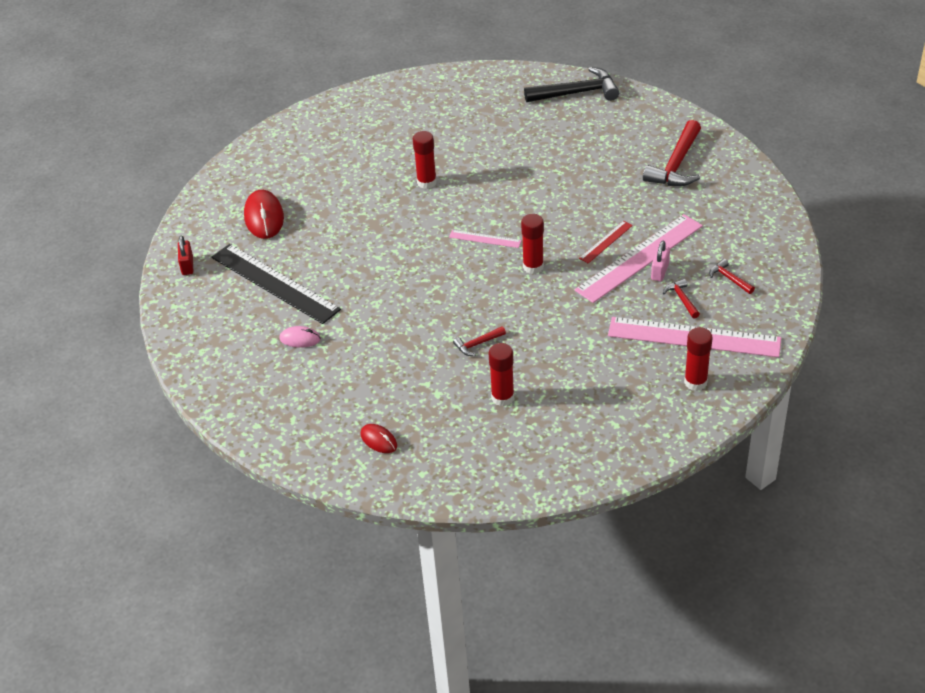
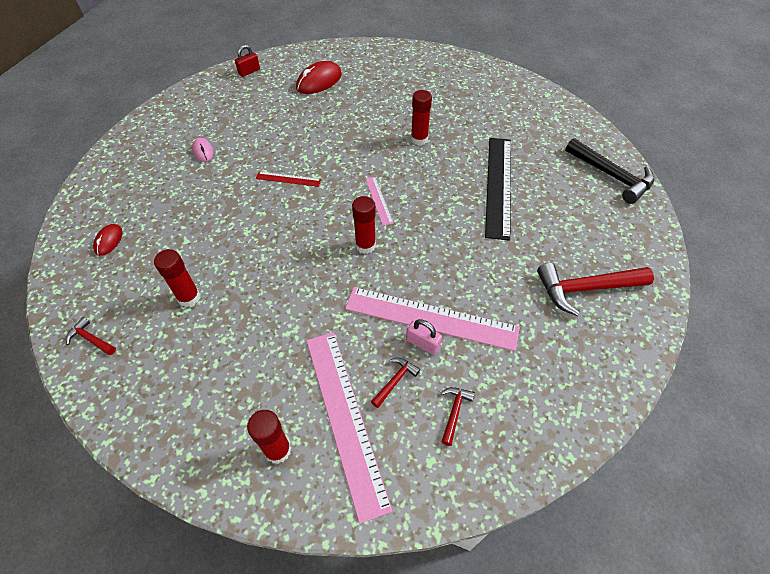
camera: 55 degrees right, 10 degrees up
(274, 283) = (255, 115): black ruler -> black ruler (498, 185)
(477, 344) = (247, 252): red hammer -> red hammer (91, 339)
(606, 242) = (434, 282): red ruler -> red ruler (288, 179)
(659, 271) = (422, 343): pink padlock -> pink padlock turned 45 degrees clockwise

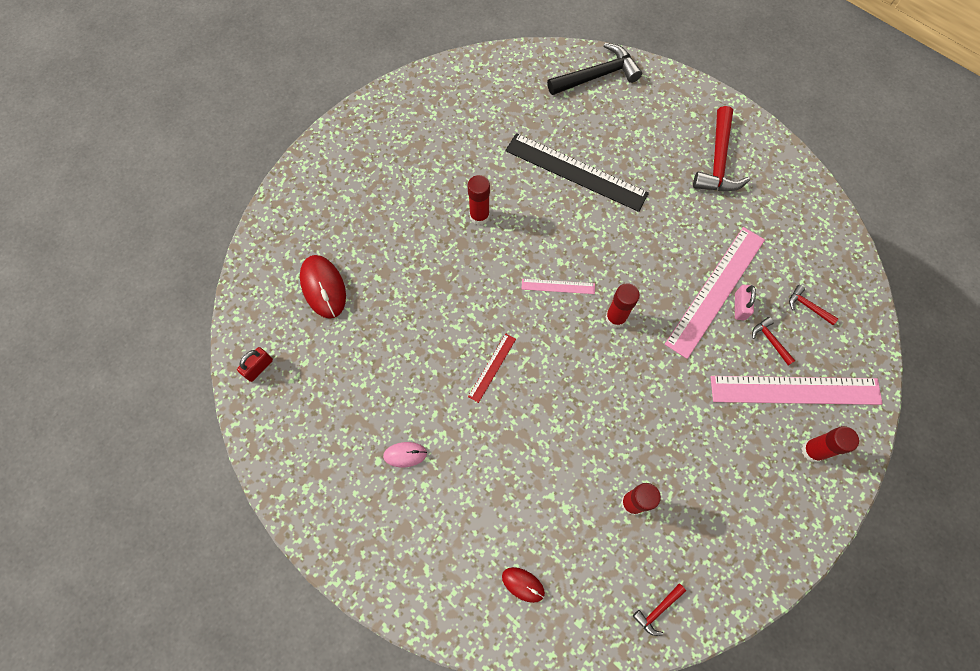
camera: 70 degrees left, 15 degrees up
(249, 72) = (259, 368): red padlock -> red padlock turned 60 degrees clockwise
(422, 343) = (739, 306): pink padlock -> pink padlock turned 45 degrees counterclockwise

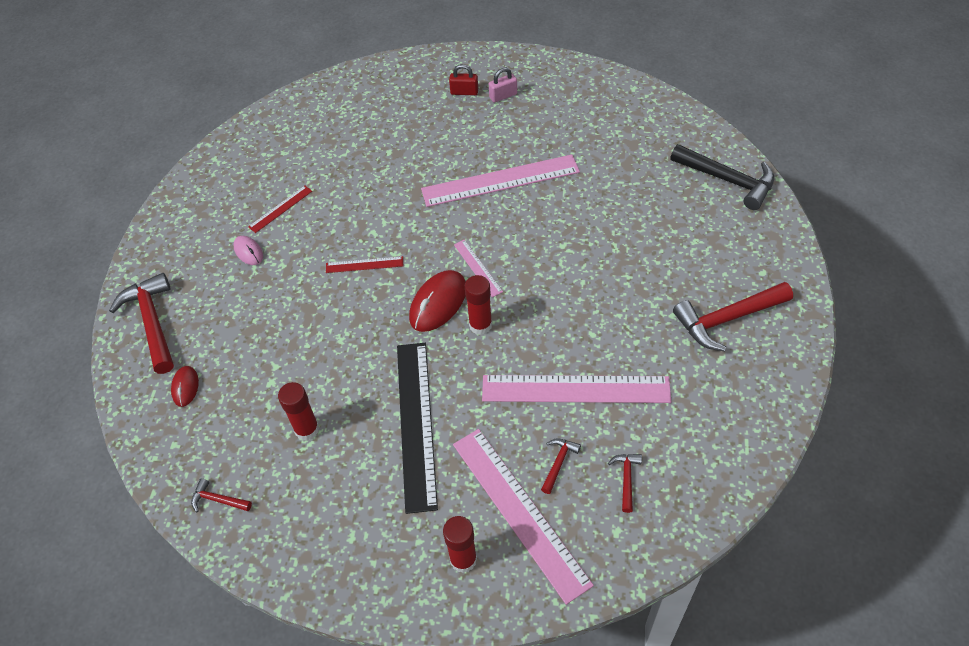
camera: 60 degrees right, 15 degrees down
(259, 368) = (261, 131): red padlock -> red padlock (464, 92)
(323, 287) = (354, 127): red mouse -> red mouse (438, 303)
(374, 401) = (280, 209): none -> red ruler
(426, 581) = (152, 322): none -> red hammer
(479, 216) = (500, 180): red glue stick -> pink ruler
(575, 172) = (606, 219): black ruler -> black ruler (416, 423)
(739, 306) = (575, 418): pink padlock -> pink padlock (503, 96)

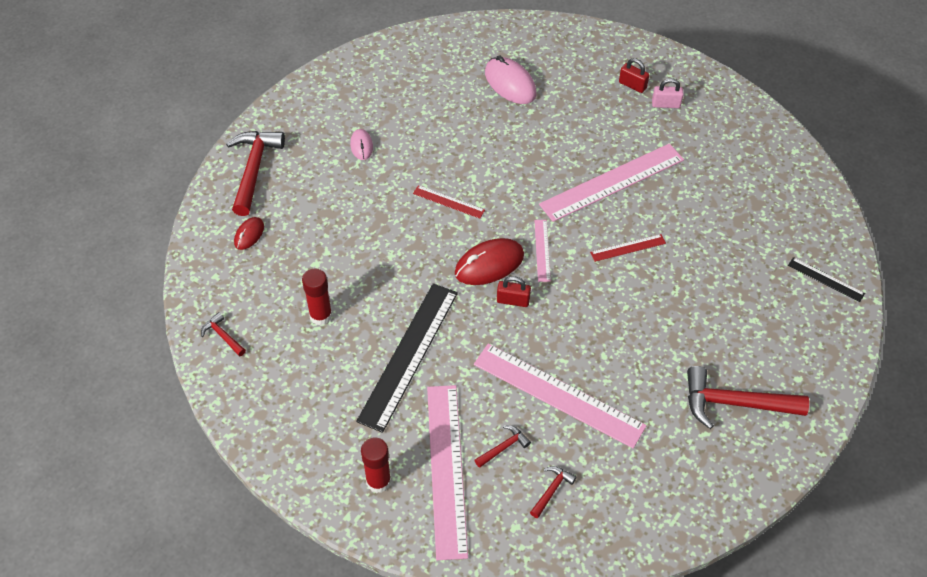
camera: 25 degrees right, 0 degrees up
(280, 209) = (409, 121): red ruler -> red ruler (628, 248)
(355, 136) = (510, 83): none -> pink mouse
(480, 325) = (513, 300): red glue stick -> red padlock
(500, 180) = (612, 182): pink ruler -> pink ruler turned 45 degrees counterclockwise
(728, 180) = (825, 279): black hammer -> black ruler

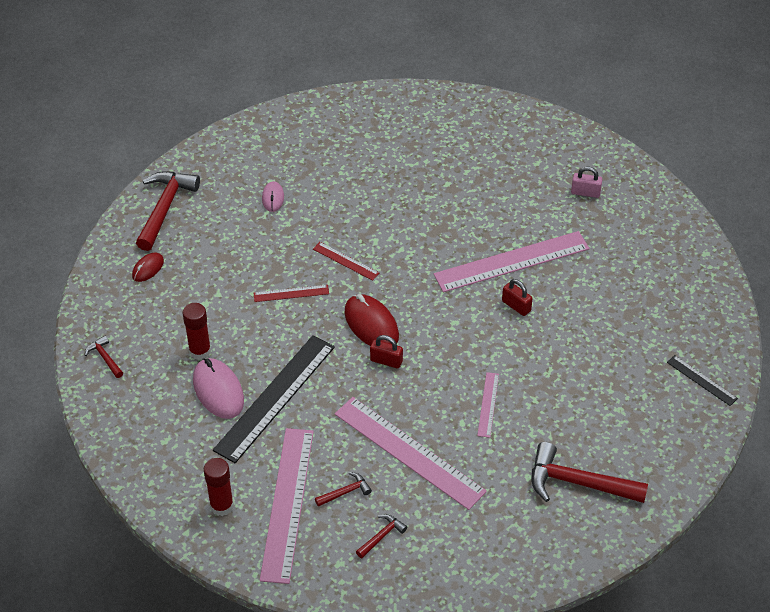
camera: 10 degrees right, 5 degrees down
(489, 264) = (371, 324): red mouse -> red mouse turned 75 degrees clockwise
(510, 83) = (433, 154): pink mouse -> pink mouse (218, 391)
(542, 250) = (426, 318): pink ruler -> pink ruler (488, 404)
(628, 248) = (511, 326): red ruler -> red ruler (291, 293)
(632, 85) = (556, 170): red padlock -> red padlock (516, 306)

